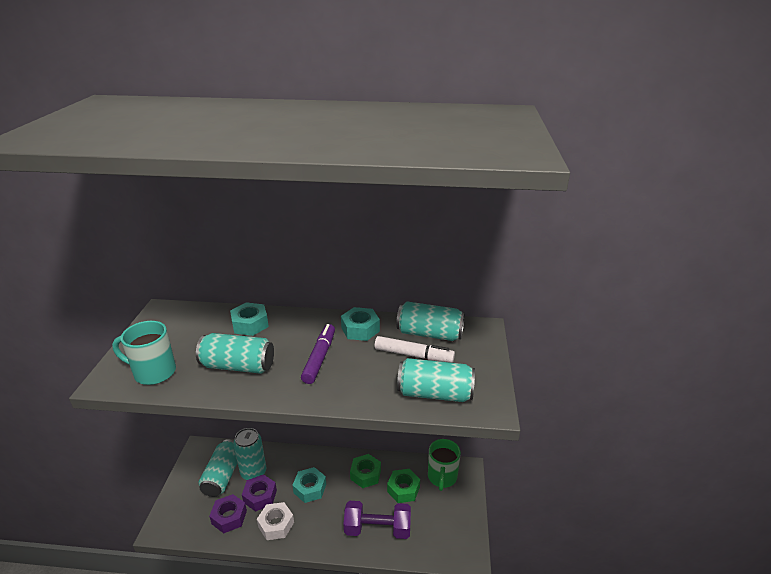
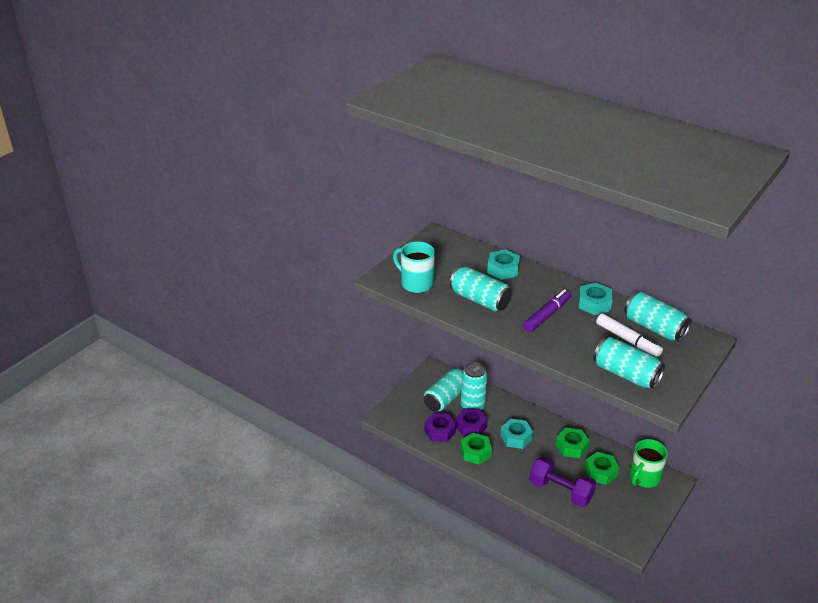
camera: 30 degrees right, 5 degrees up
(276, 524) = (475, 452): white nut -> green nut

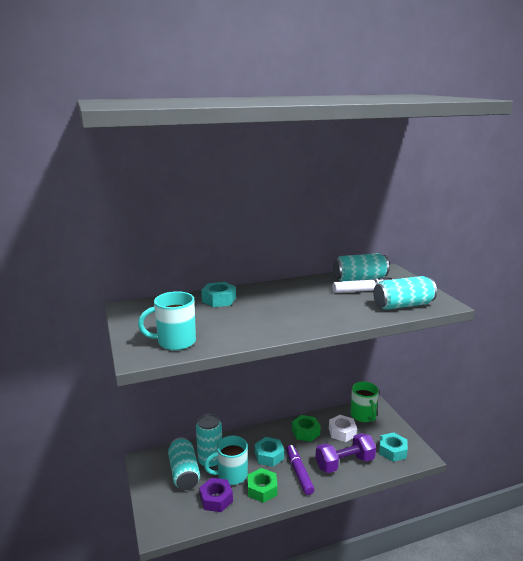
camera: 55 degrees left, 15 degrees down
(471, 426) = (231, 475): purple nut -> turquoise mug
(479, 300) = (243, 323): turquoise can -> none
(547, 315) = (300, 306): purple marker -> purple marker (299, 473)
(594, 304) = (308, 286): turquoise nut -> turquoise nut (392, 451)
(600, 472) = (342, 432): green nut -> white nut

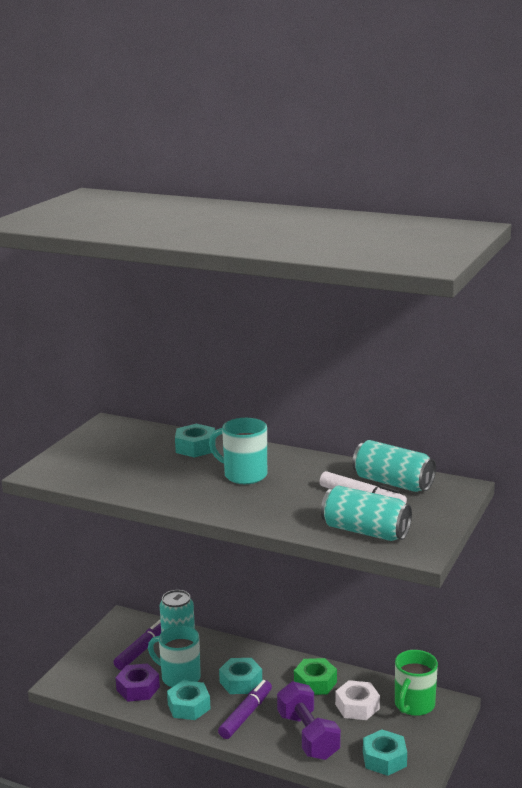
camera: 45 degrees right, 0 degrees up
(175, 342) = (84, 472): turquoise mug -> turquoise mug (243, 475)
(184, 473) = (142, 650): turquoise can -> purple marker
(262, 489) = (189, 706): green nut -> turquoise nut
(344, 463) = (308, 736): purple dumbbell -> purple dumbbell turned 45 degrees clockwise

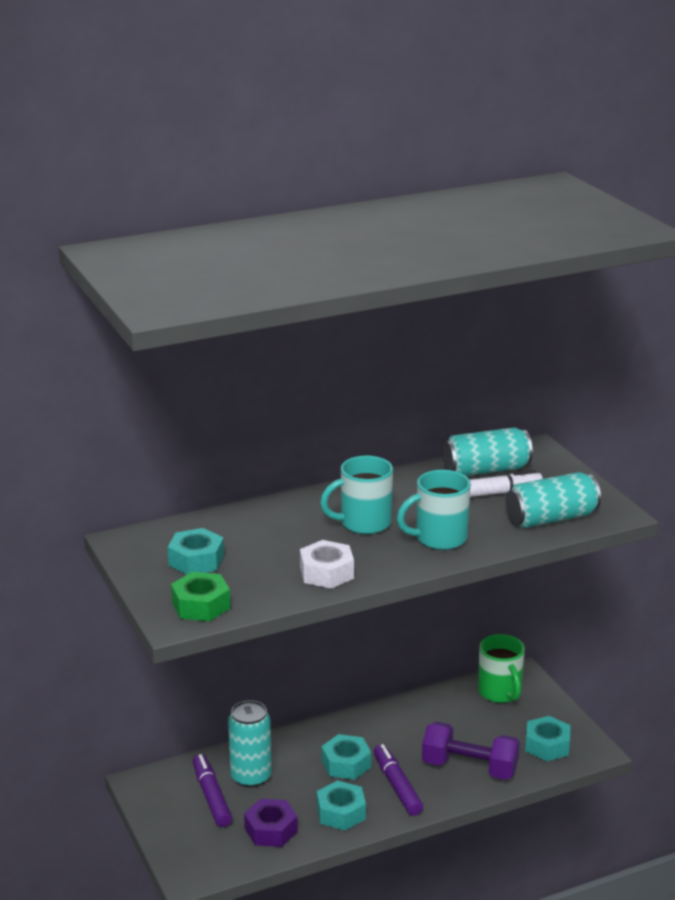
camera: 50 degrees left, 5 degrees up
(179, 677) = (288, 796): turquoise mug -> turquoise mug (439, 539)
(195, 447) = (265, 521): turquoise nut -> turquoise nut (196, 560)
(315, 683) = (403, 724): green nut -> green nut (201, 605)
(357, 706) = (464, 721): white nut -> white nut (326, 573)

